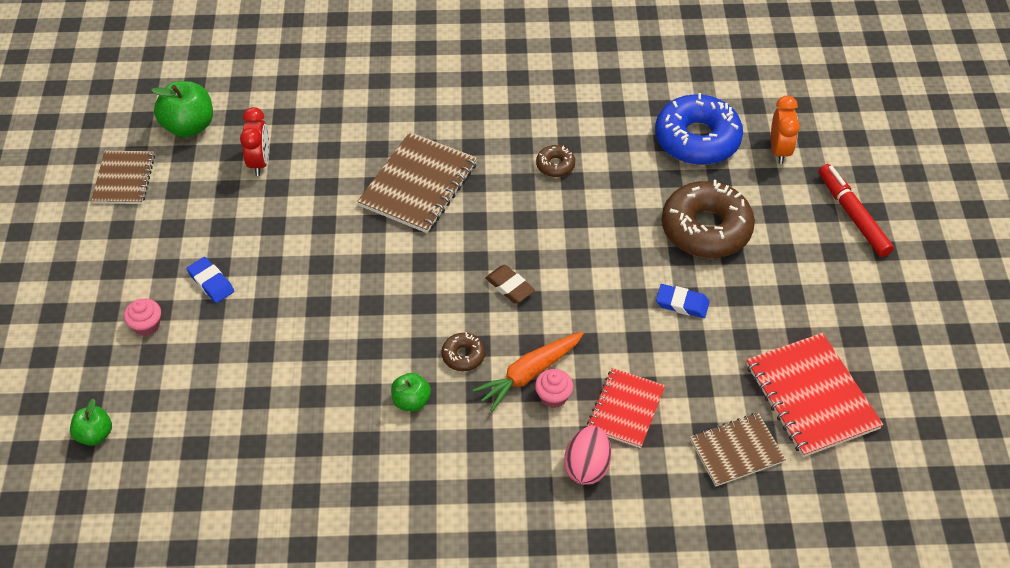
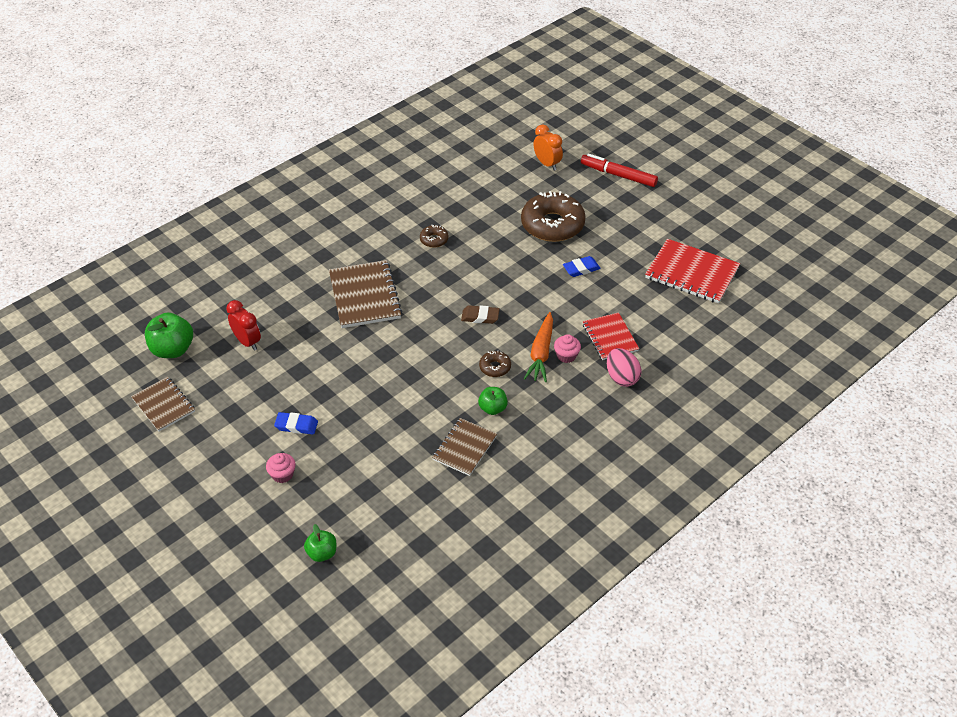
camera: 40 degrees left, 5 degrees down
(697, 139) = (497, 182): blue donut -> none
(736, 451) = (685, 321): brown notebook -> brown notebook (464, 448)

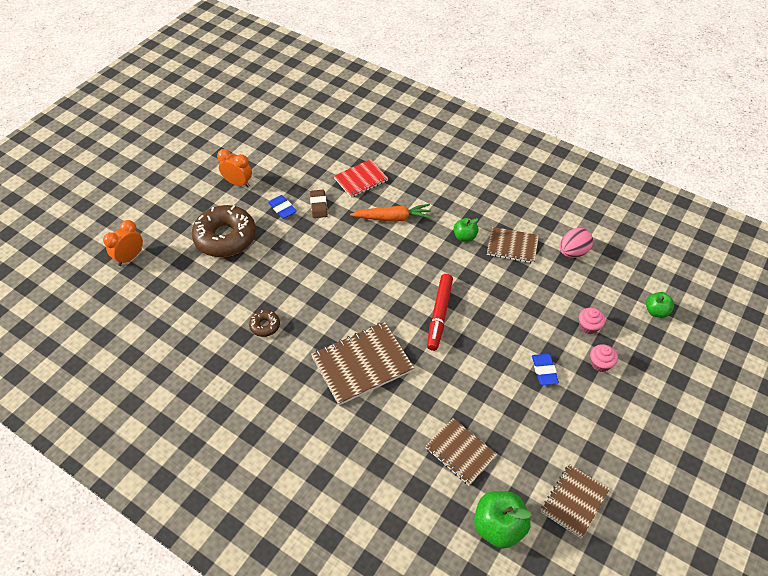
camera: 105 degrees left, 5 degrees up
(247, 342) = (460, 452): red clock -> brown notebook
(480, 317) = (363, 266): brown eraser -> brown eraser (318, 205)
(495, 367) = (419, 244): brown donut -> none
(566, 356) = (390, 202): pink cupcake -> pink cupcake (588, 326)
(618, 175) = (144, 202): red marker -> red marker (439, 315)
(621, 377) = (401, 167): pink egg -> pink egg (573, 252)
(629, 240) = (238, 183): none -> orange clock
(692, 273) = (272, 142): red notebook -> none

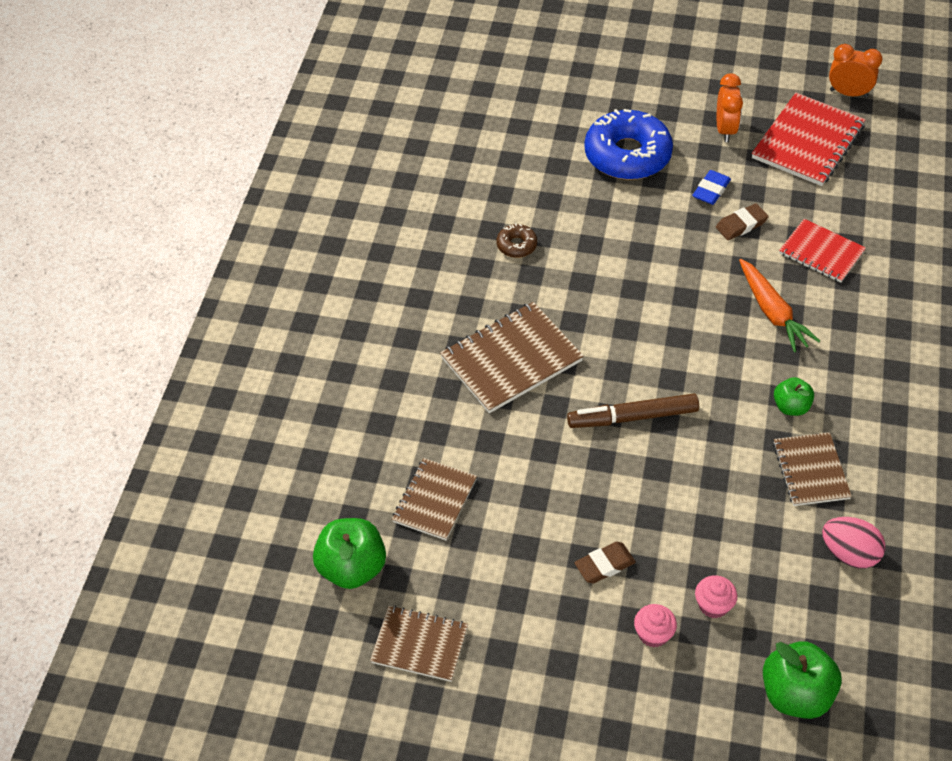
camera: 70 degrees right, 0 degrees up
(130, 257) = (545, 85): orange clock -> orange clock (848, 93)
(225, 237) = (627, 155): brown donut -> blue donut
(274, 151) = (807, 142): none -> red notebook
(362, 364) = (511, 359): brown notebook -> brown notebook turned 75 degrees counterclockwise
(439, 315) = (632, 417): red marker -> brown marker
(544, 371) = (604, 565): blue eraser -> brown eraser
(656, 311) = (796, 694): green apple -> green apple, size x1.69

